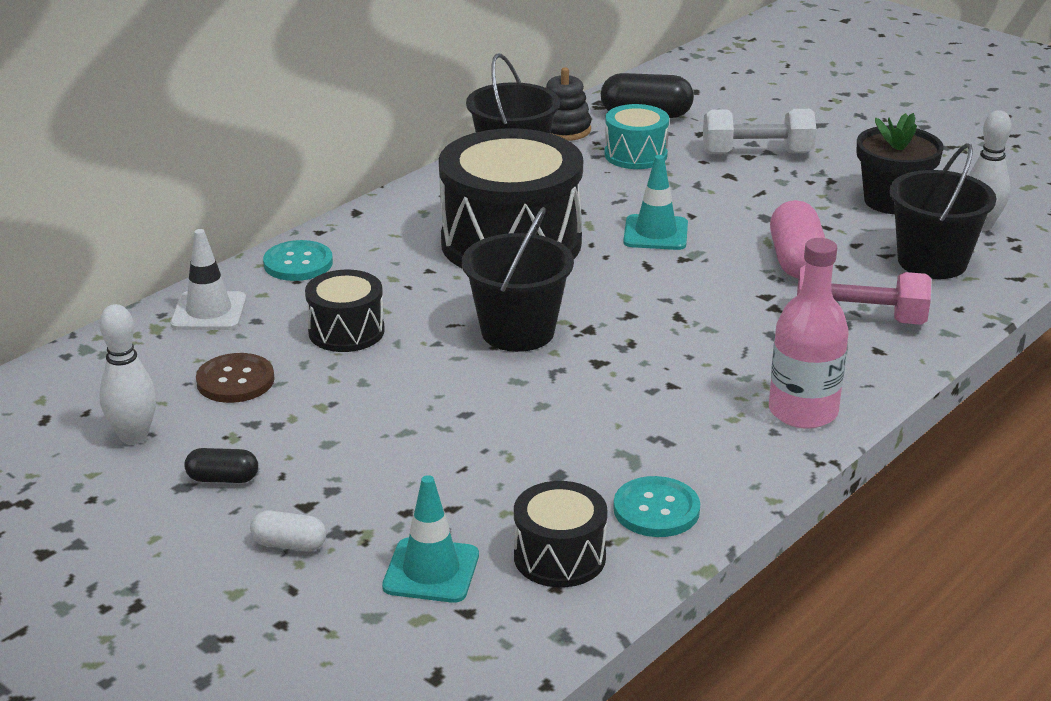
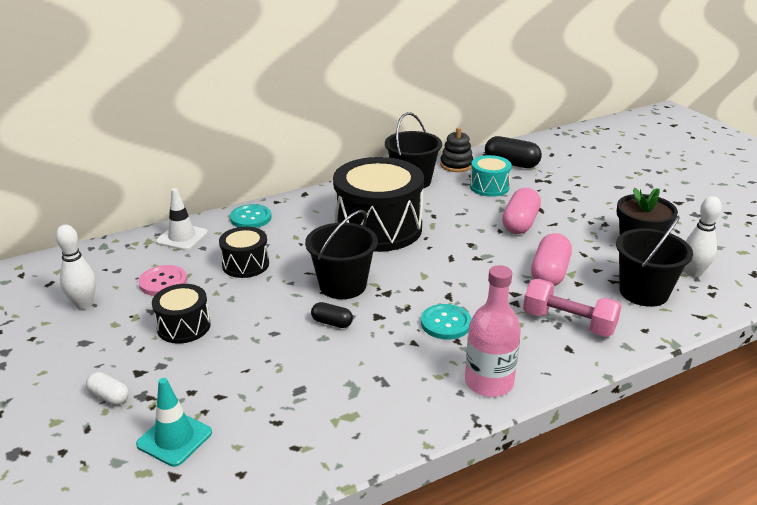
camera: 20 degrees right, 0 degrees up
(223, 479) = (108, 343): black capsule -> black capsule (332, 323)
(235, 381) = (163, 282): brown button -> pink button
(559, 557) = (259, 450): black drum -> black drum (184, 326)
(655, 233) = (469, 238): turquoise traffic cone -> none
(656, 509) = (344, 432): turquoise button -> turquoise button (446, 323)
(713, 200) = (520, 223): none -> pink capsule
(757, 153) = (566, 198): white dumbbell -> none

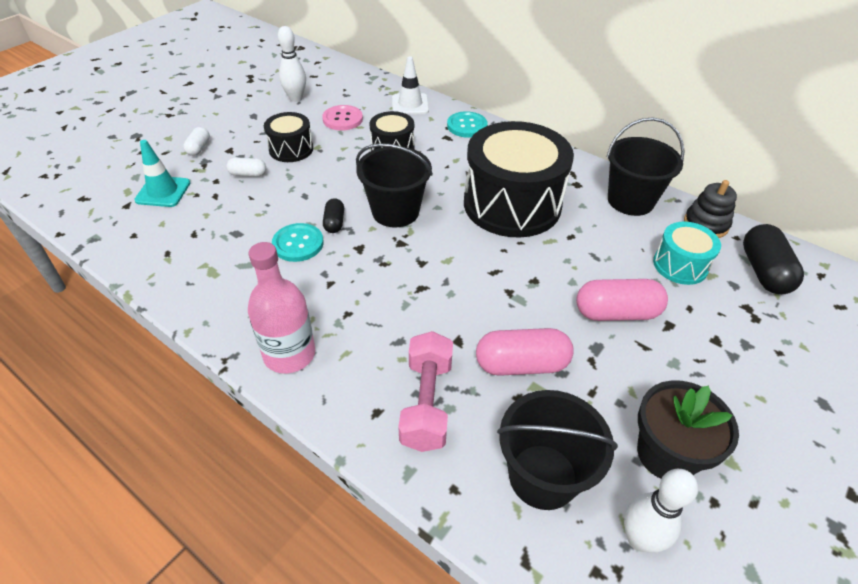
camera: 65 degrees right, 15 degrees up
(201, 365) = (248, 174): none -> white capsule
(446, 323) = (372, 298): turquoise button -> turquoise button (298, 244)

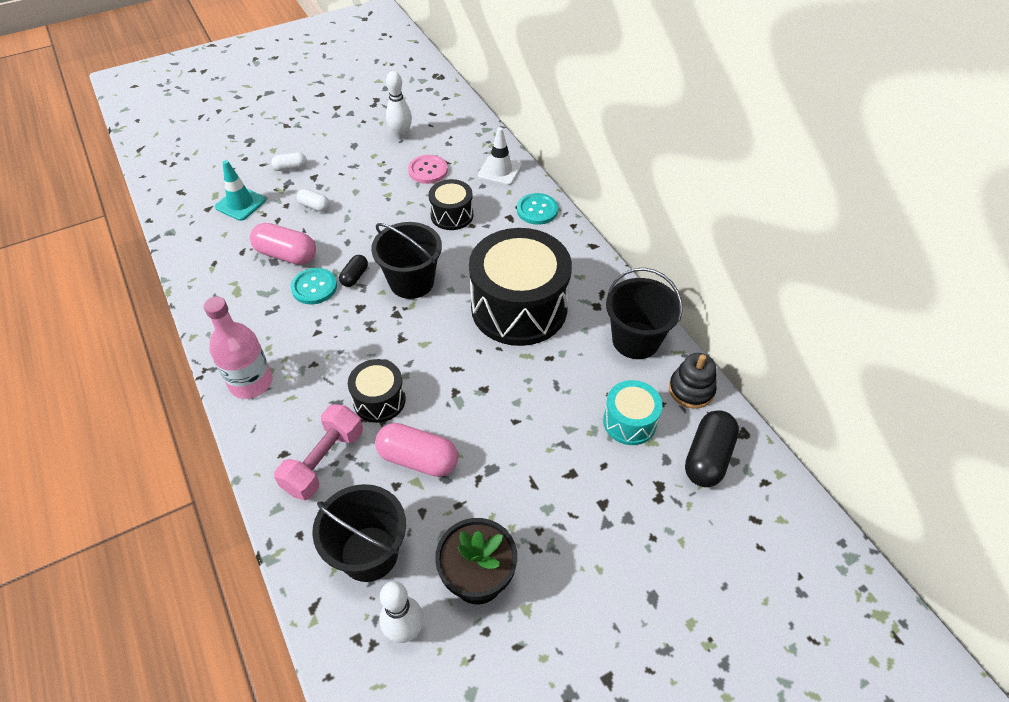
camera: 25 degrees right, 5 degrees up
(199, 148) = (290, 168): white capsule -> white capsule turned 45 degrees clockwise
(291, 149) = (364, 190): black drum -> black drum (379, 400)
(616, 313) = (533, 445): pink capsule -> pink capsule (286, 255)

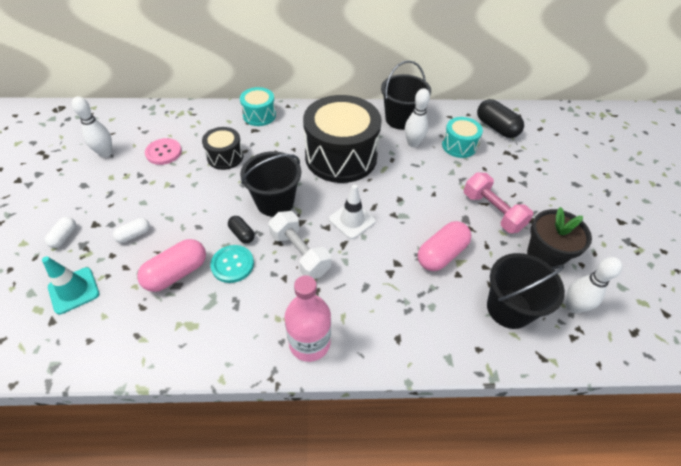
camera: 65 degrees left, 0 degrees up
(324, 461) = (418, 312): pink dumbbell -> pink dumbbell (492, 211)
(353, 331) = (300, 253): none -> white dumbbell
(379, 400) = (378, 259): black drum -> none
(500, 170) = (203, 117): white traffic cone -> white traffic cone (352, 220)
(537, 210) = (259, 115): turquoise button -> turquoise drum
(596, 369) = (413, 143): none -> white bowling pin
(691, 390) = (448, 114): black stacking toy -> none

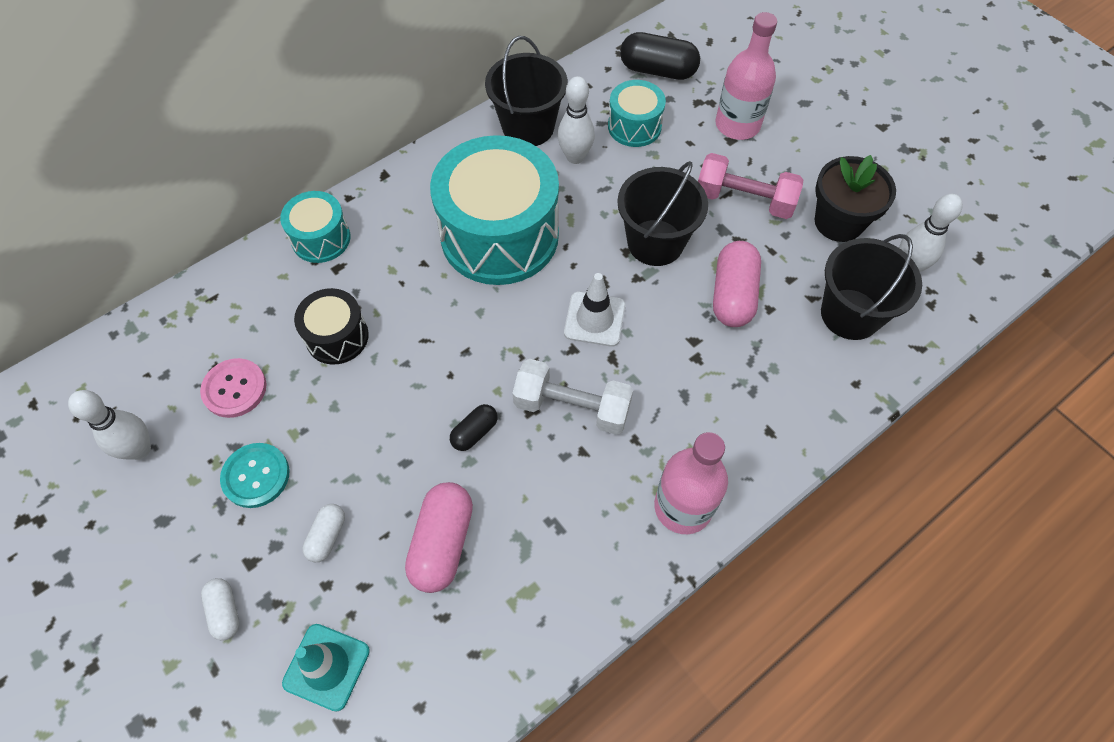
camera: 35 degrees left, 10 degrees up
(232, 264) = (503, 480): turquoise button -> turquoise button (256, 476)
(242, 234) = (474, 432): black capsule -> black capsule turned 60 degrees counterclockwise
(275, 202) = (474, 359): black bucket -> black bucket (655, 242)
(341, 157) = (499, 235): black drum -> turquoise drum
(521, 174) = (737, 125): none -> pink bottle

